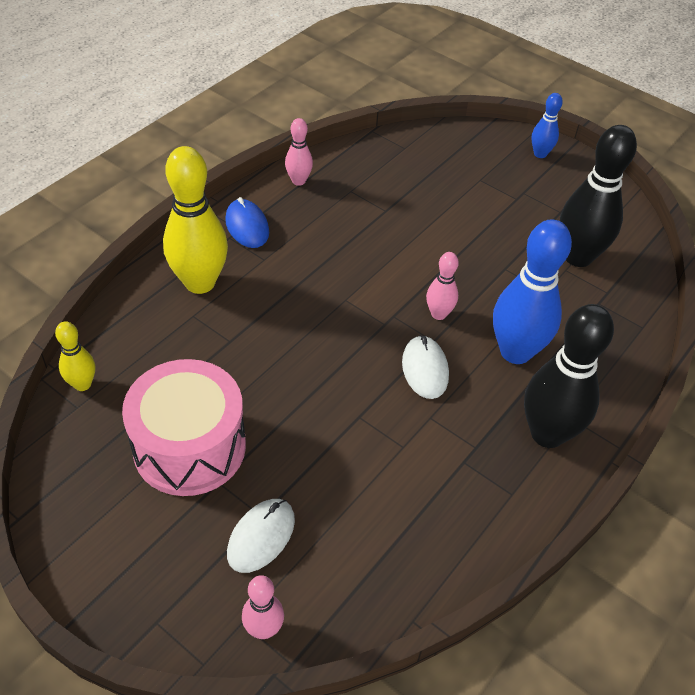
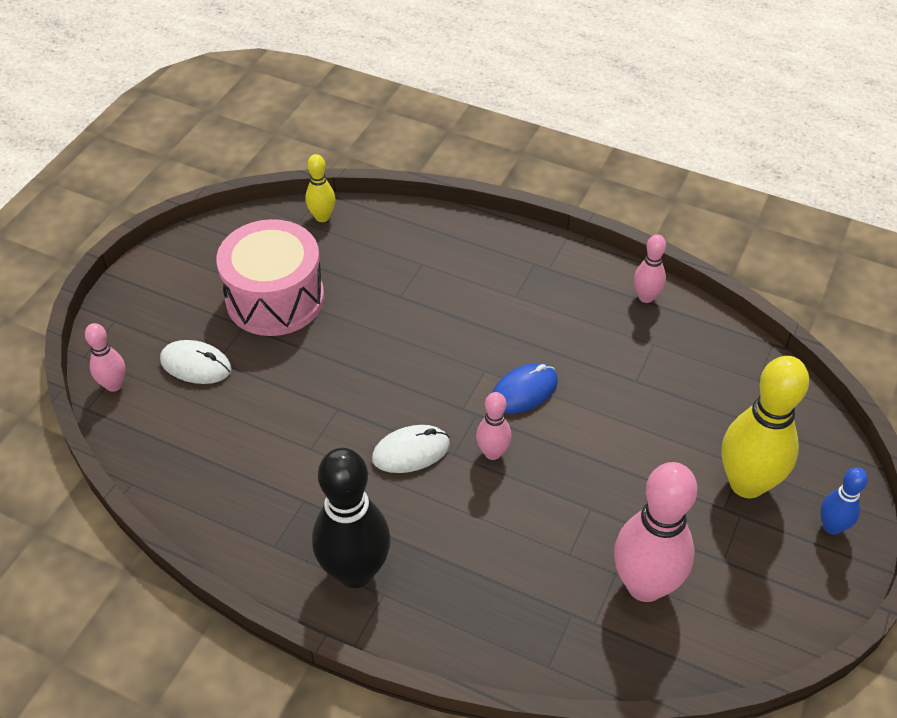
camera: 80 degrees right, 0 degrees up
(200, 283) = (464, 258): yellow bowling pin -> yellow bowling pin (746, 483)
(247, 226) = (555, 272): blue mouse -> blue mouse (524, 391)
(515, 352) = (461, 531): blue bowling pin -> none
(577, 257) = (645, 585): black bowling pin -> pink bowling pin

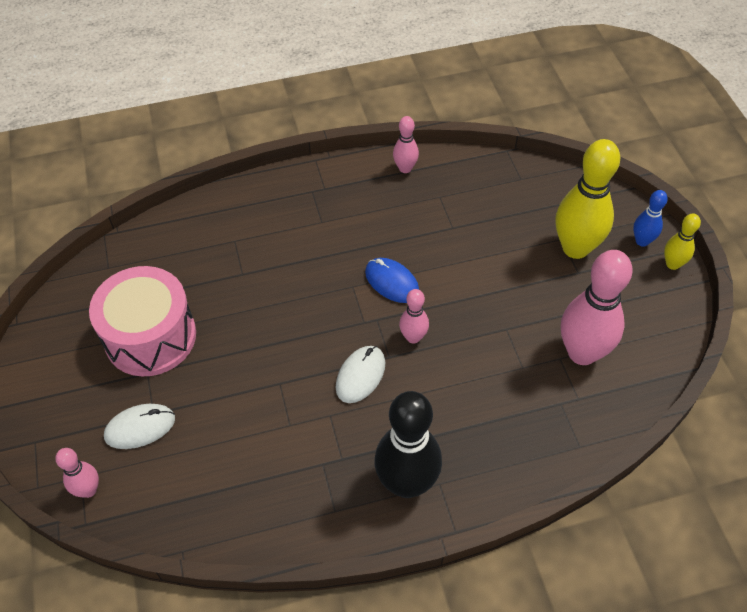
camera: 40 degrees left, 5 degrees up
(322, 217) = (124, 253): yellow bowling pin -> yellow bowling pin (672, 264)
(524, 391) = (392, 282): blue mouse -> blue mouse turned 60 degrees counterclockwise

